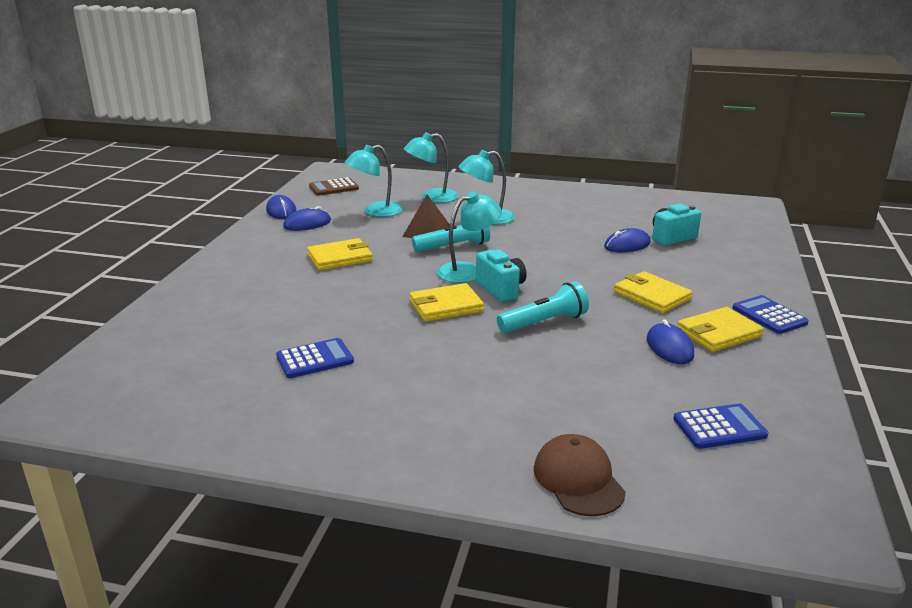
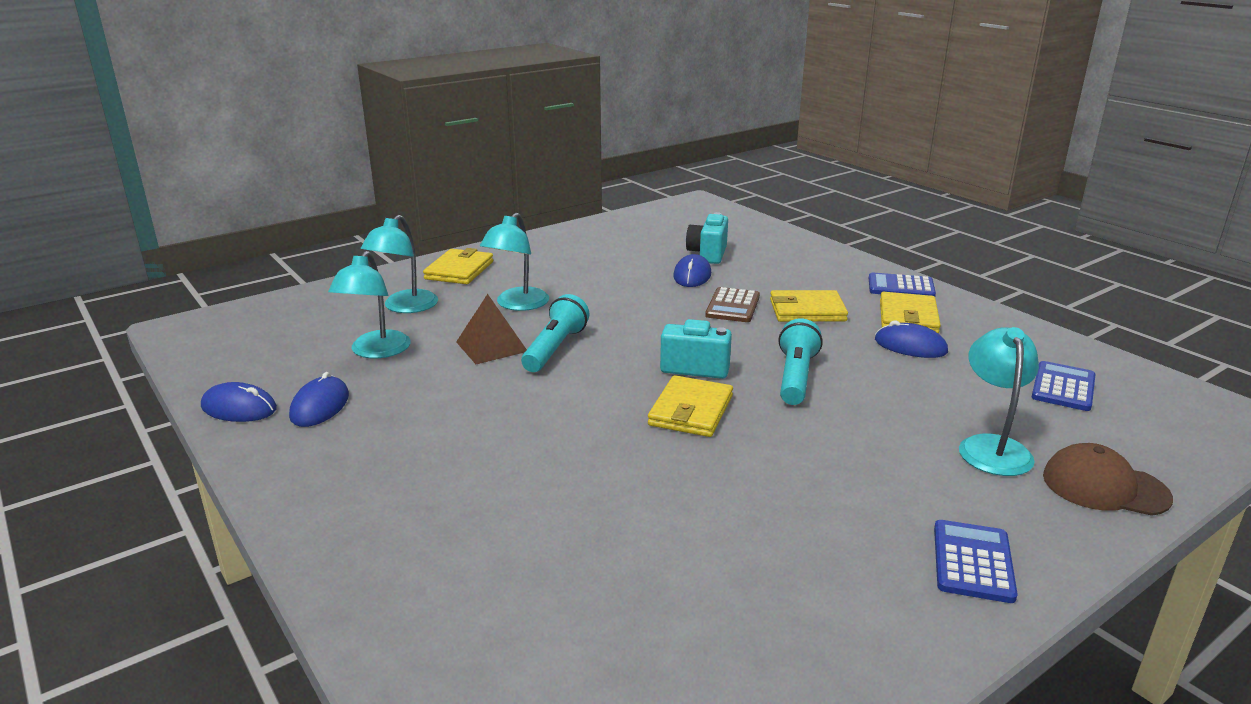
camera: 50 degrees left, 0 degrees up
(315, 359) = (712, 545): blue calculator -> blue calculator (972, 562)
(333, 188) = (246, 347): brown calculator -> brown calculator (733, 306)
(340, 258) = (463, 423): yellow wallet -> yellow wallet (459, 270)
(468, 271) = (626, 365): turquoise lamp -> turquoise lamp (992, 447)

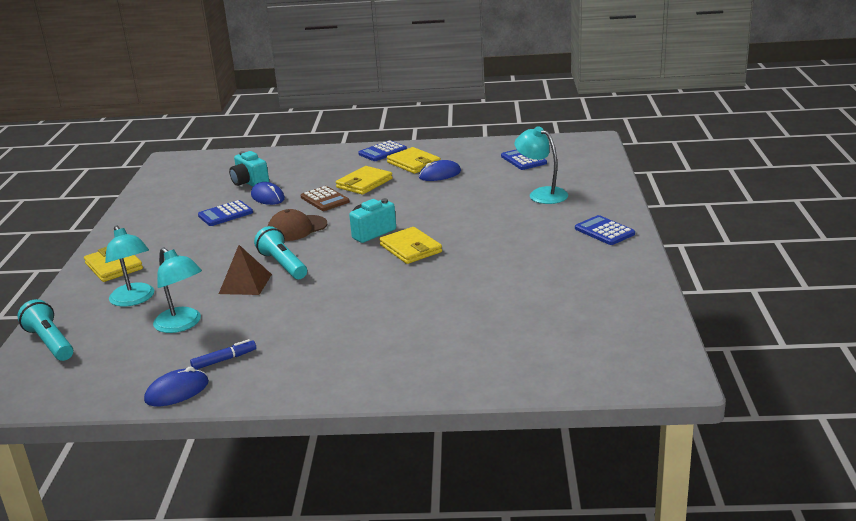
camera: 50 degrees left, 0 degrees up
(320, 406) = (224, 360): blue mouse -> blue marker
(517, 305) = (204, 260): turquoise lamp -> none
(625, 272) = (225, 214): none -> blue calculator
(795, 377) = (422, 212): turquoise flashlight -> turquoise flashlight (50, 343)
(1104, 487) = (596, 186): brown cap -> brown cap (296, 228)

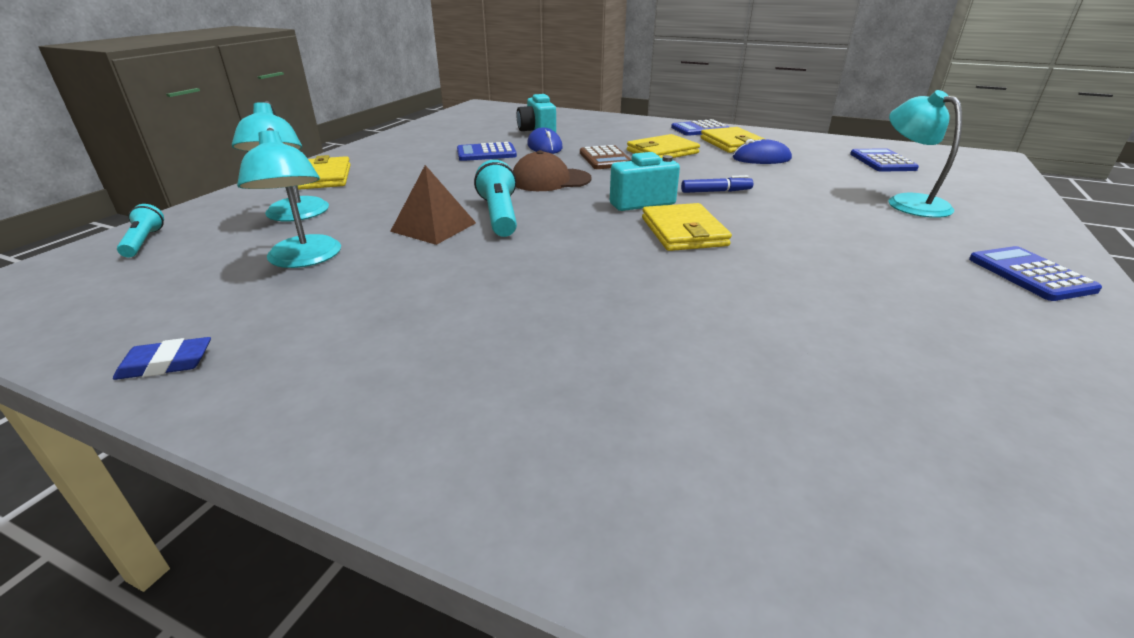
camera: 20 degrees right, 5 degrees up
(50, 343) = (144, 242): turquoise flashlight -> turquoise flashlight, size x0.61
(177, 391) = (166, 364): blue mouse -> blue eraser
(224, 360) = (290, 329): blue marker -> blue marker (715, 191)

